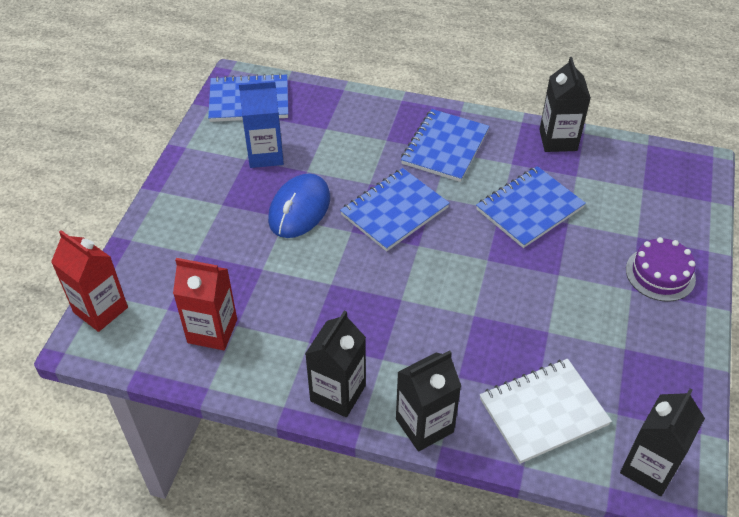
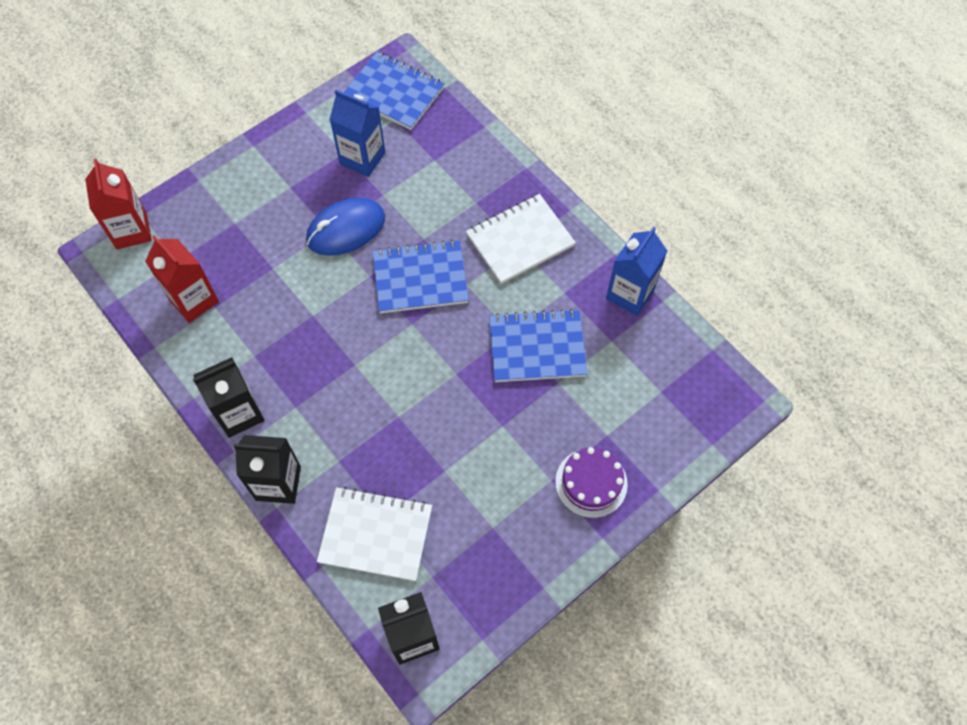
camera: 35 degrees right, 15 degrees up
(445, 147) = (520, 240): blue notebook -> white notebook
(558, 140) = (630, 294): black carton -> blue carton

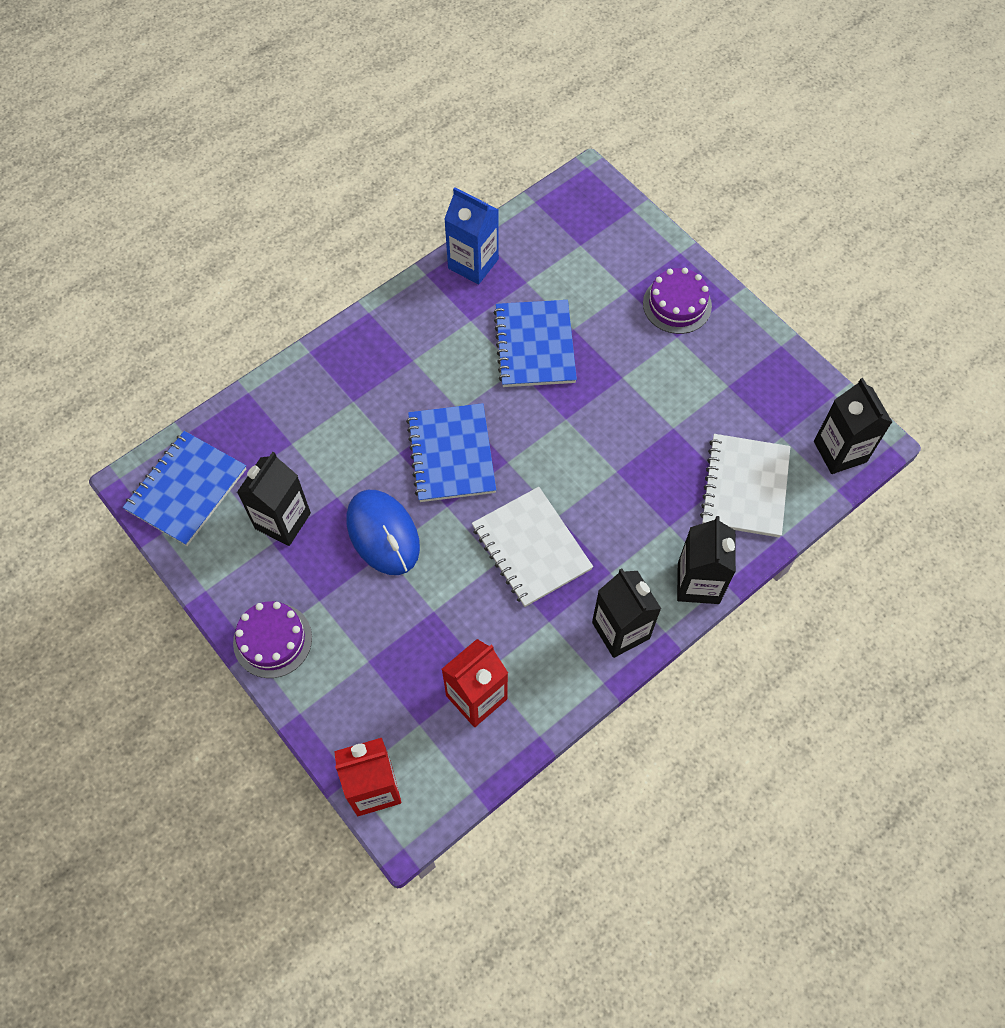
camera: 90 degrees left, 0 degrees up
(259, 158) = (272, 640): none -> purple cake
(362, 158) = (282, 521): blue carton -> black carton
(520, 240) = (405, 359): white notebook -> white notebook (531, 548)

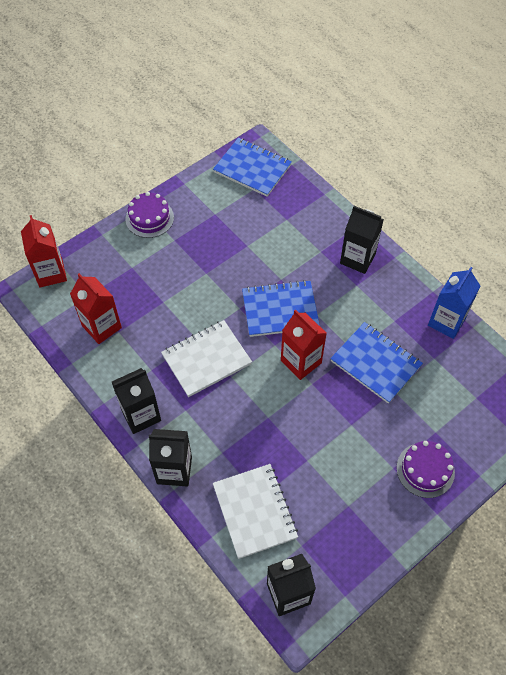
camera: 90 degrees right, 5 degrees down
(282, 521) = (230, 218): black carton -> black carton (357, 259)
(383, 534) = (219, 272): blue mouse -> none
(533, 431) = (301, 362): none -> red carton
(535, 345) = (375, 363): blue notebook -> blue notebook turned 45 degrees clockwise
(745, 487) = (254, 511): white notebook -> white notebook turned 60 degrees clockwise

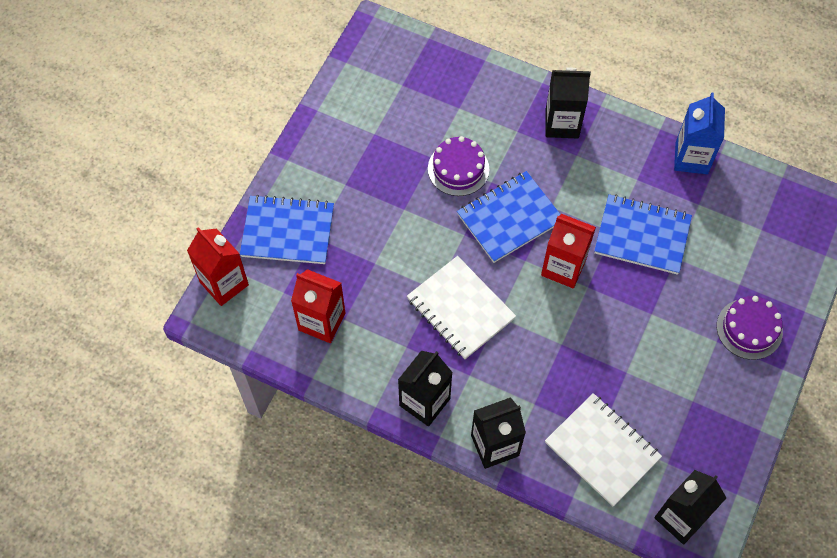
camera: 25 degrees left, 5 degrees up
(149, 218) = (301, 169): purple cake -> purple cake (458, 169)
(206, 359) = (460, 309): white notebook -> white notebook turned 75 degrees counterclockwise
(252, 169) = (386, 61): blue notebook -> blue notebook (288, 231)

